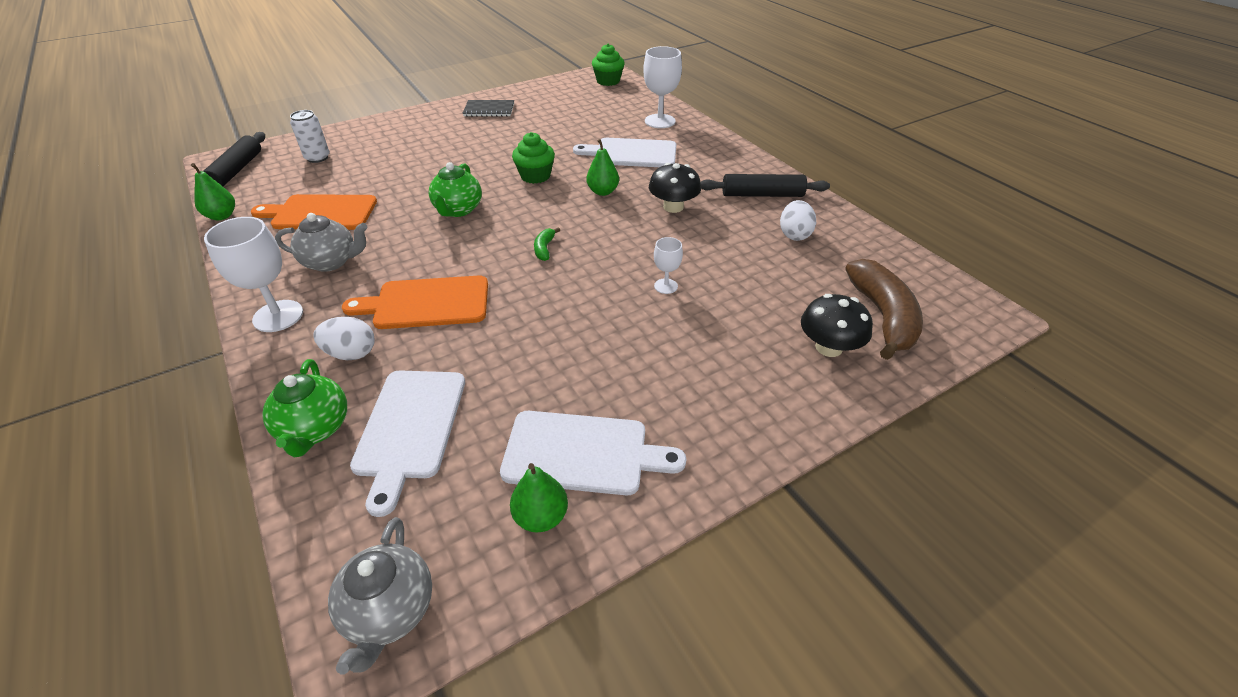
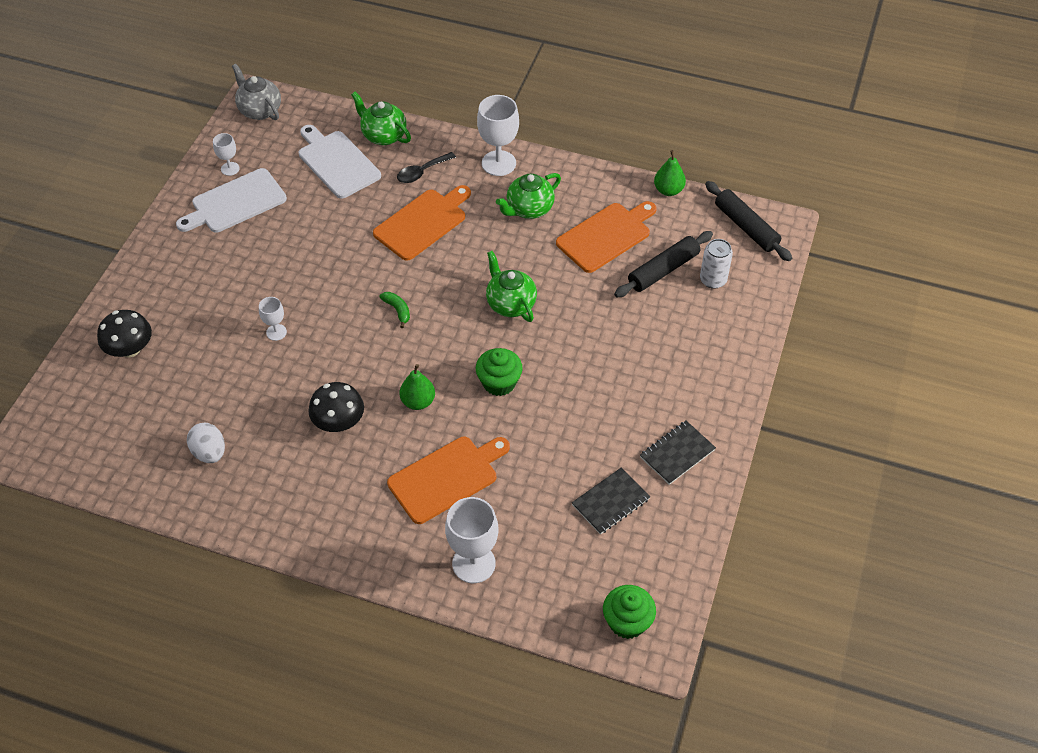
camera: 140 degrees right, 10 degrees up
(331, 262) = (529, 209): grey teapot -> green teapot
(351, 353) = (422, 172): white egg -> black spoon
(541, 516) = (230, 169): green pear -> white goblet
(553, 110) = (610, 502): none -> black notebook
(632, 153) = (446, 477): white cutting board -> orange cutting board
(762, 194) = (270, 493): black rolling pin -> black rolling pin (663, 270)
(882, 316) = (101, 400): brown banana -> none

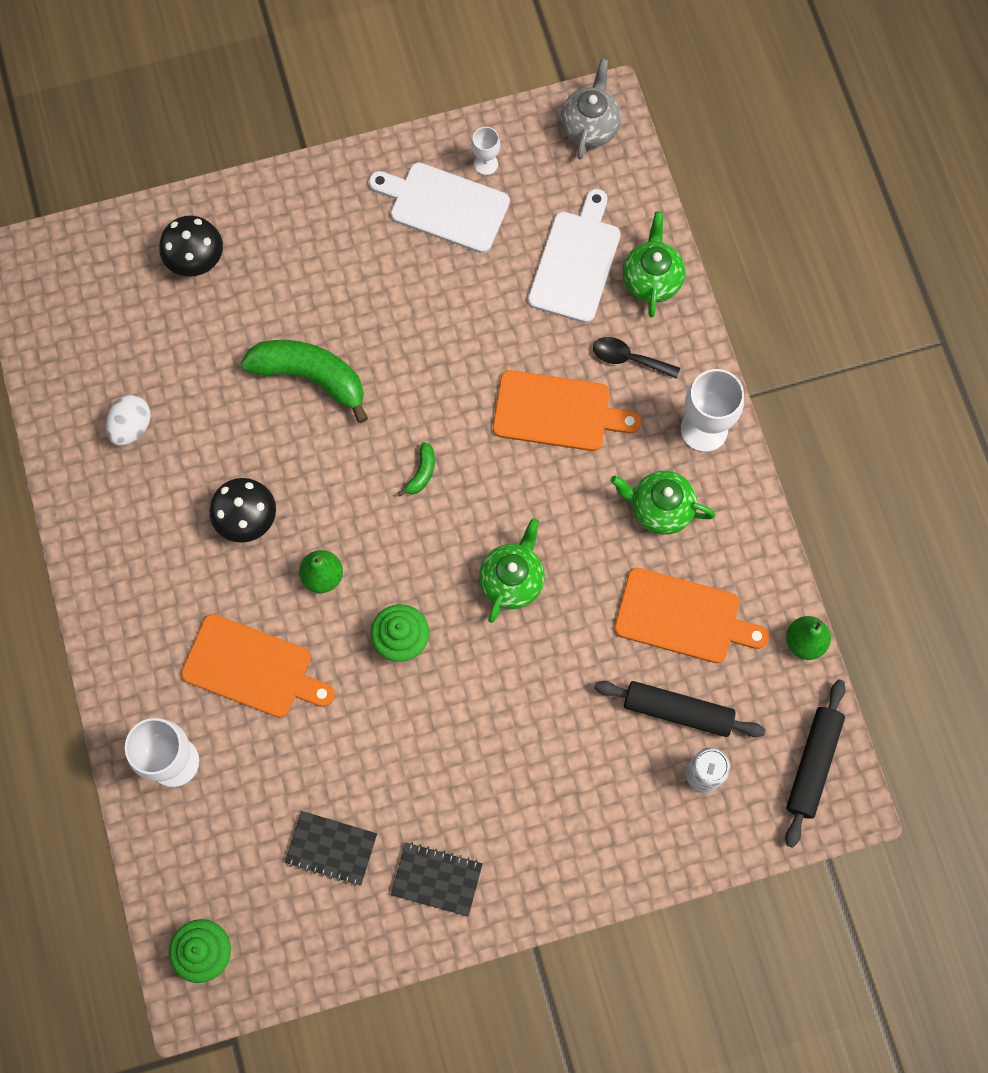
camera: 55 degrees right, 20 degrees up
(276, 332) = (310, 377): white goblet -> green banana

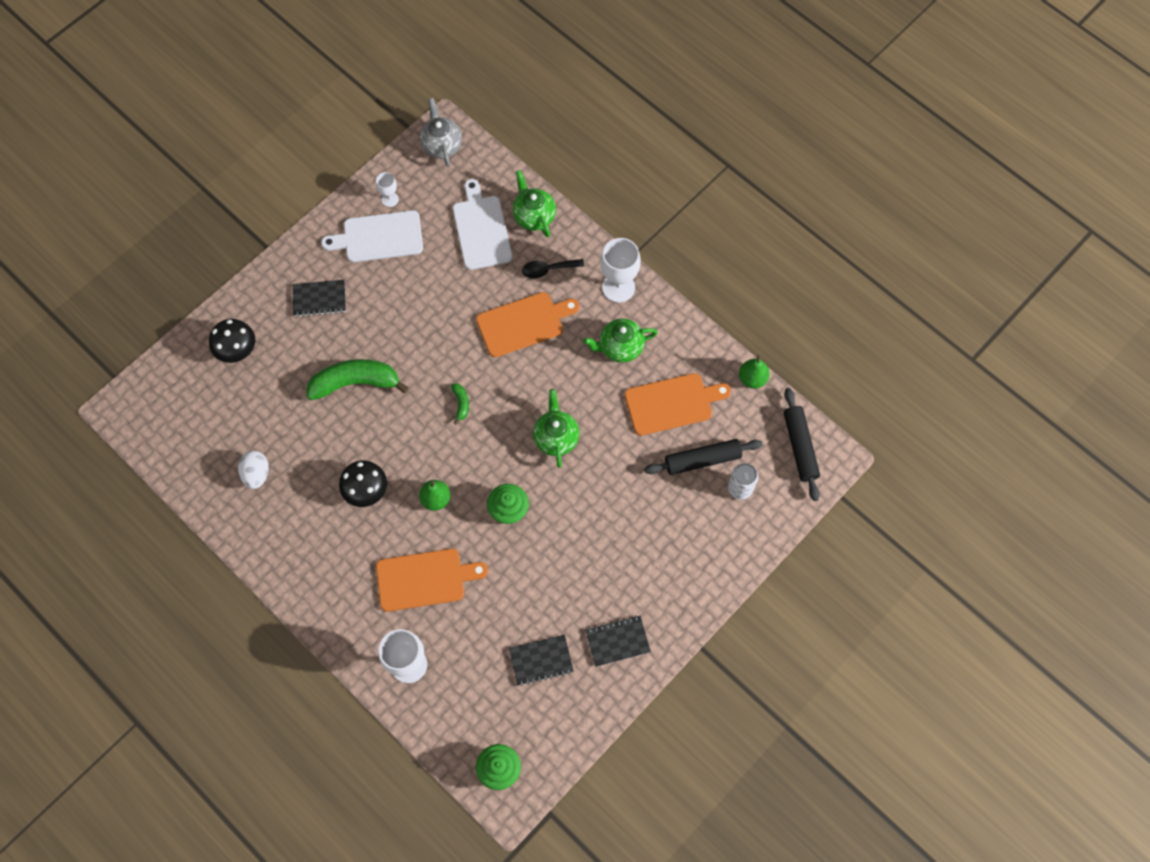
camera: 30 degrees left, 5 degrees down
(328, 247) = (319, 299): none -> black notebook

